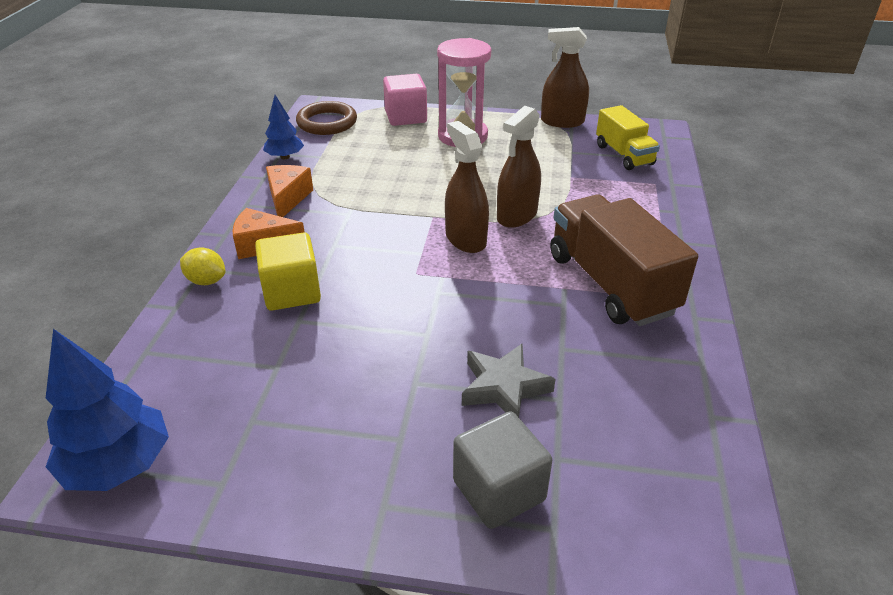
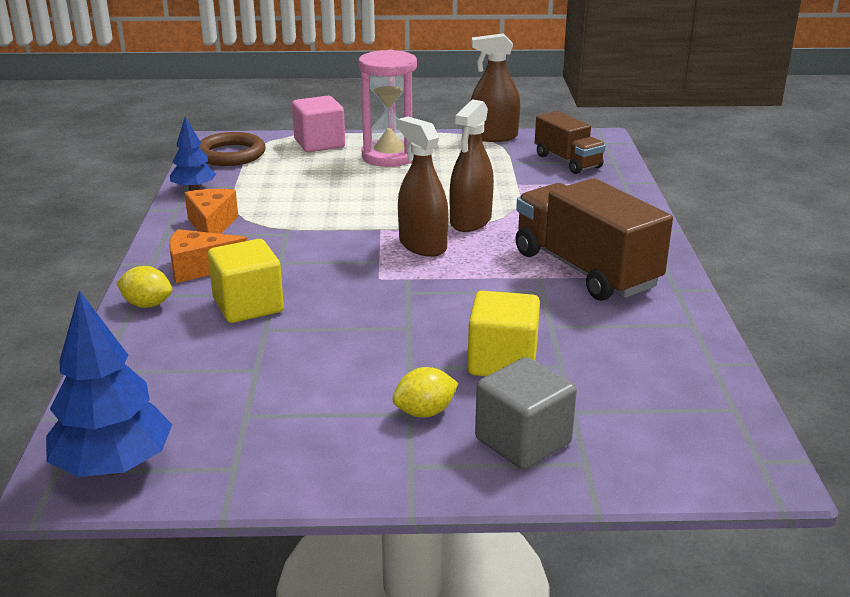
camera: 10 degrees left, 10 degrees down
(414, 440) = (425, 412): none -> yellow lemon
(504, 387) = (502, 362): grey star -> yellow cube
(624, 155) = (567, 161): yellow truck -> brown truck

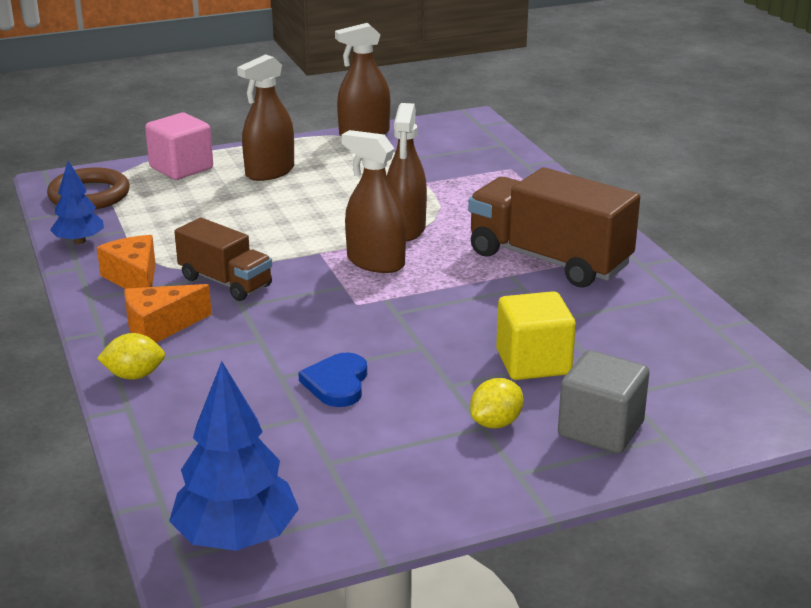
camera: 20 degrees left, 0 degrees up
(248, 306) = (244, 356): yellow cube -> none
(308, 345) = (337, 383): none -> blue heart
(389, 157) = (270, 172): pink hourglass -> brown spray bottle
(567, 161) = (457, 150): brown truck -> brown truck (225, 282)

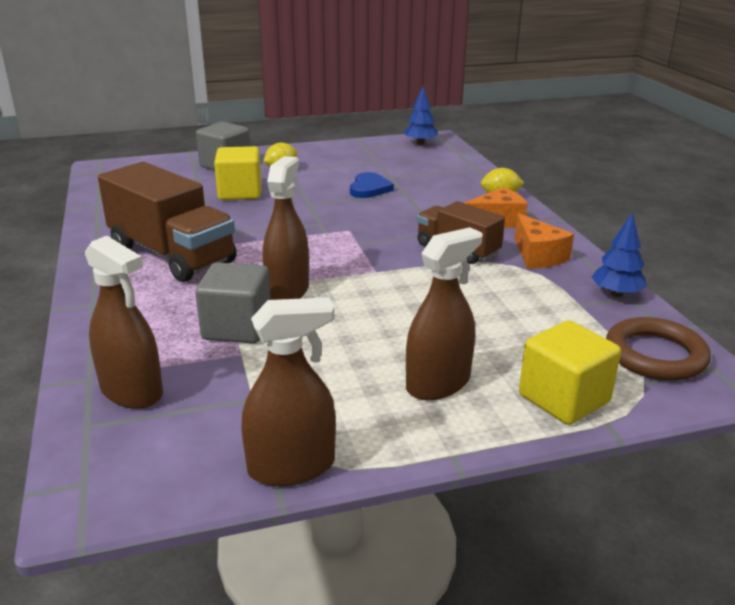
camera: 175 degrees left, 0 degrees up
(181, 168) = (563, 399): pink cube -> yellow cube
(236, 538) = (420, 143): blue tree -> blue tree, size x0.60
(375, 262) = (326, 260): brown spray bottle -> brown spray bottle (132, 391)
(437, 198) = (237, 328): none -> grey cube

